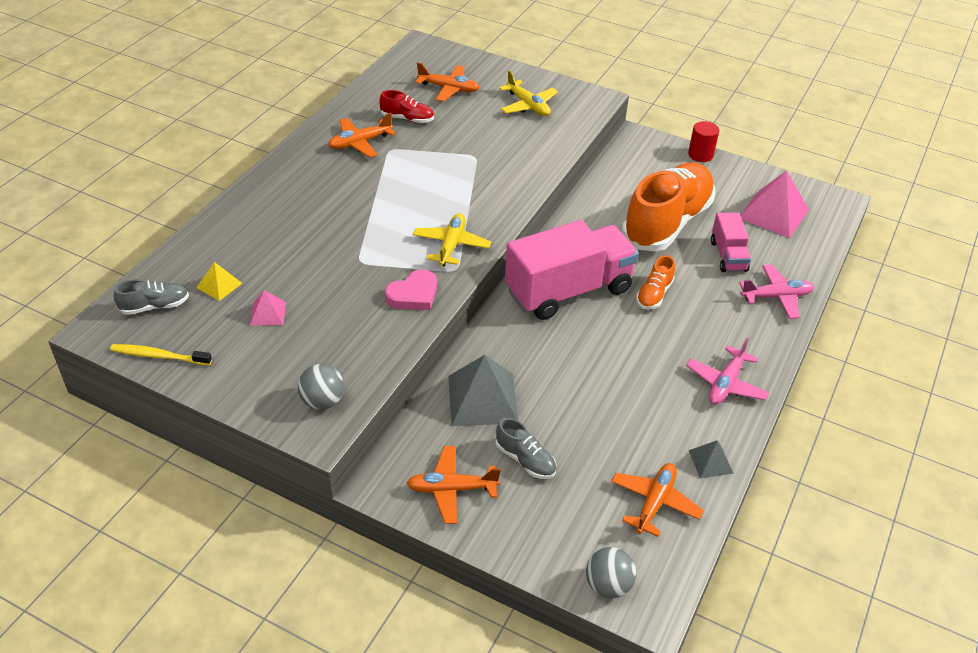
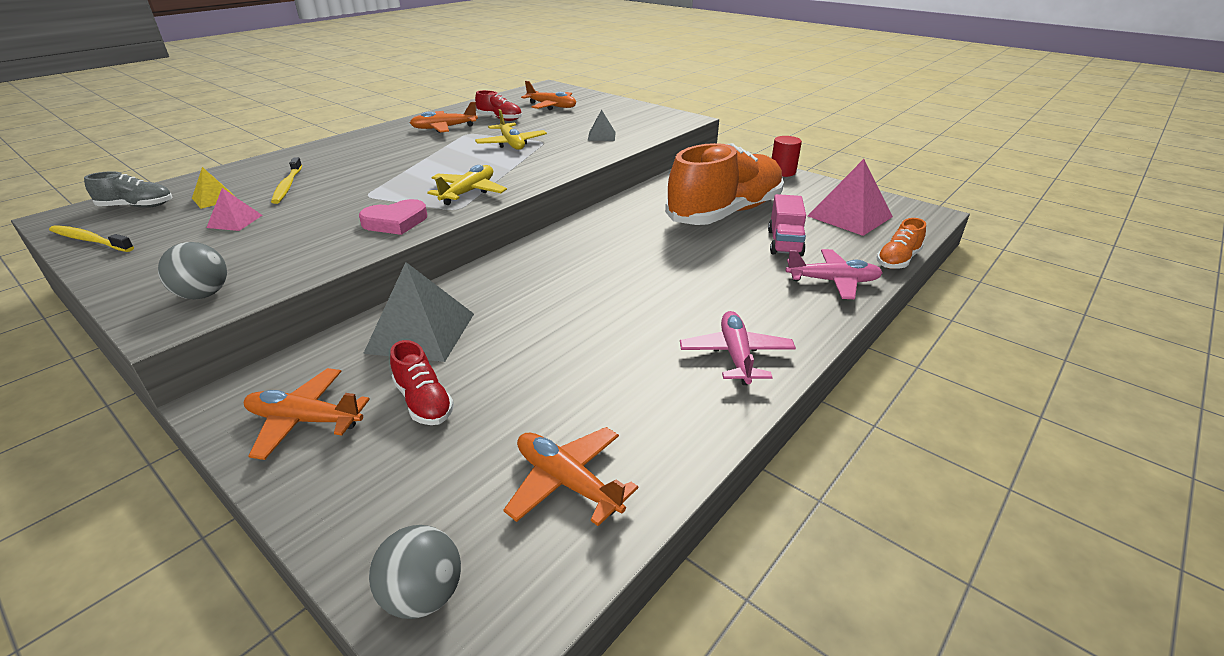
camera: 15 degrees right, 10 degrees down
(273, 257) = (288, 186): none -> yellow toothbrush
(525, 460) = (424, 402): grey shoe -> red shoe
(528, 105) = (617, 118): yellow plane -> yellow plane (511, 144)
(568, 291) = (587, 252): pink truck -> none
(654, 294) = (682, 265): orange shoe -> orange shoe (897, 260)
(654, 503) = (567, 482): orange plane -> orange plane turned 90 degrees counterclockwise
(710, 461) = (677, 441): grey pyramid -> grey pyramid (601, 136)
(726, 384) = (736, 355): pink plane -> pink plane turned 135 degrees clockwise

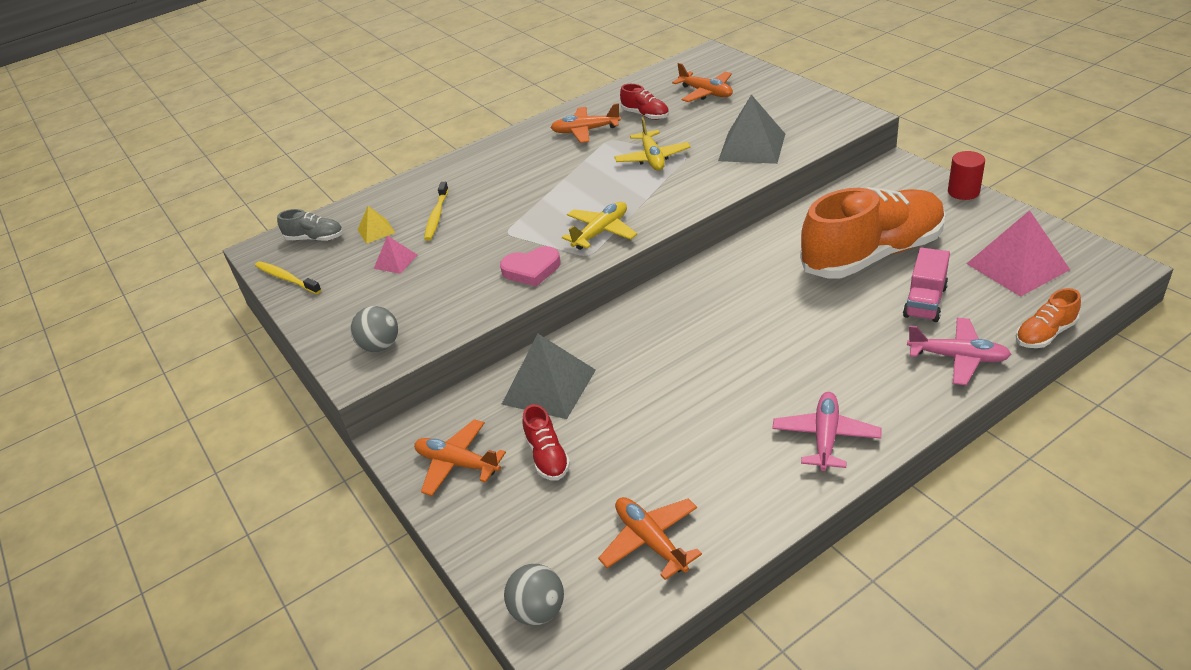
camera: 20 degrees right, 5 degrees up
(601, 136) = (752, 147): grey pyramid -> grey pyramid, size x1.96

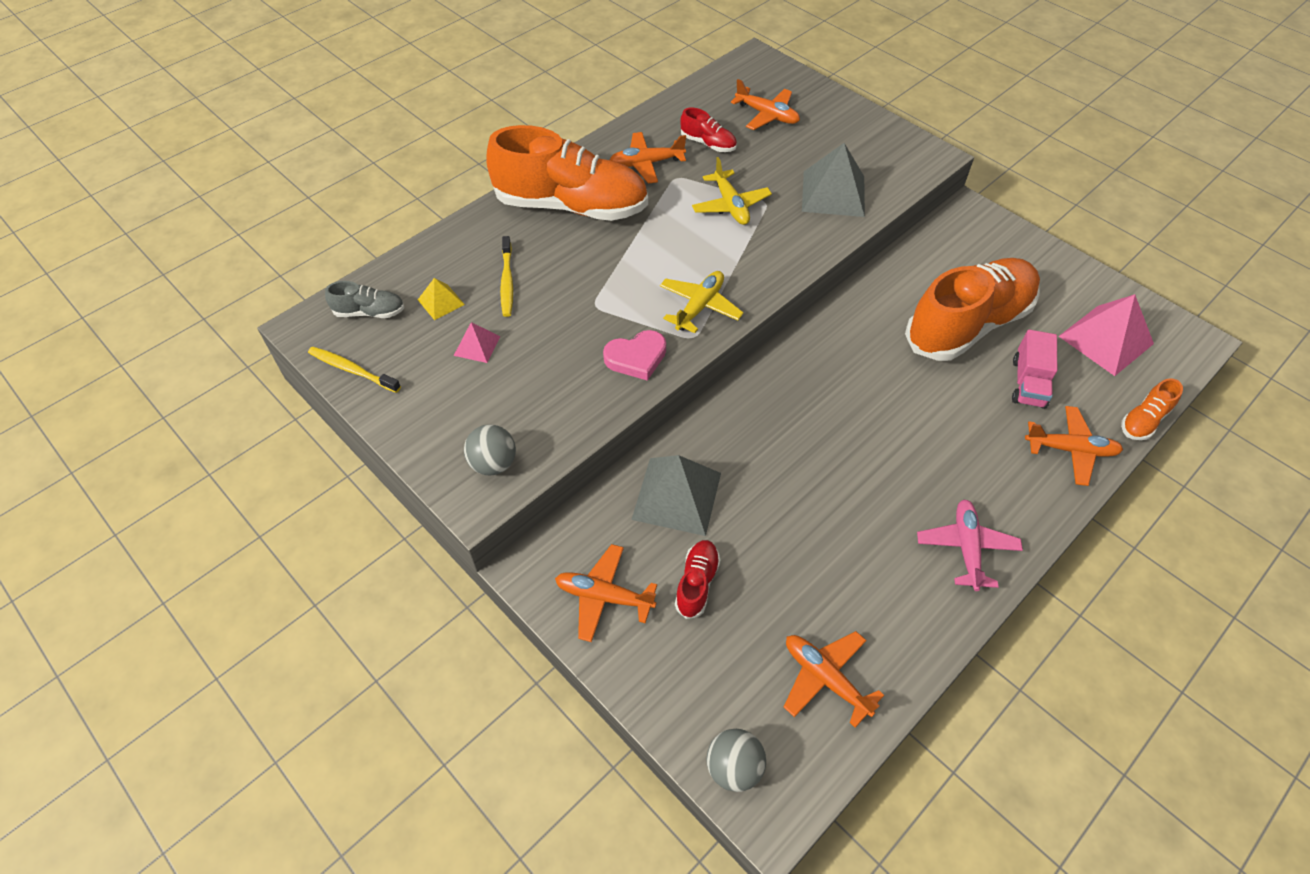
camera: 15 degrees left, 15 degrees up
(510, 162) = (572, 206): none -> orange shoe
(547, 456) = (697, 583): red shoe -> red shoe turned 135 degrees counterclockwise
(958, 357) = (1070, 450): pink plane -> orange plane
(963, 192) = (1040, 246): red cylinder -> none

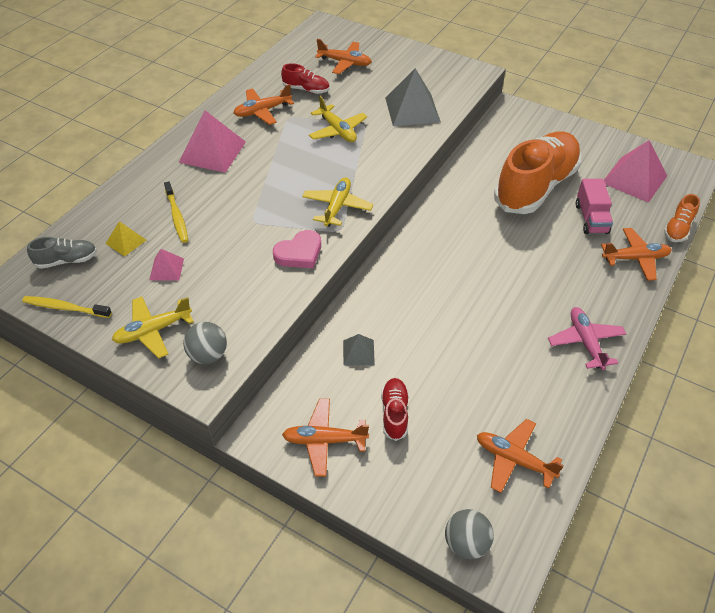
camera: 15 degrees left, 5 degrees down
(440, 419) = (153, 331): none -> yellow plane
(572, 206) = (212, 151): orange shoe -> pink pyramid
(676, 496) = (358, 352): grey pyramid -> grey pyramid, size x0.51

